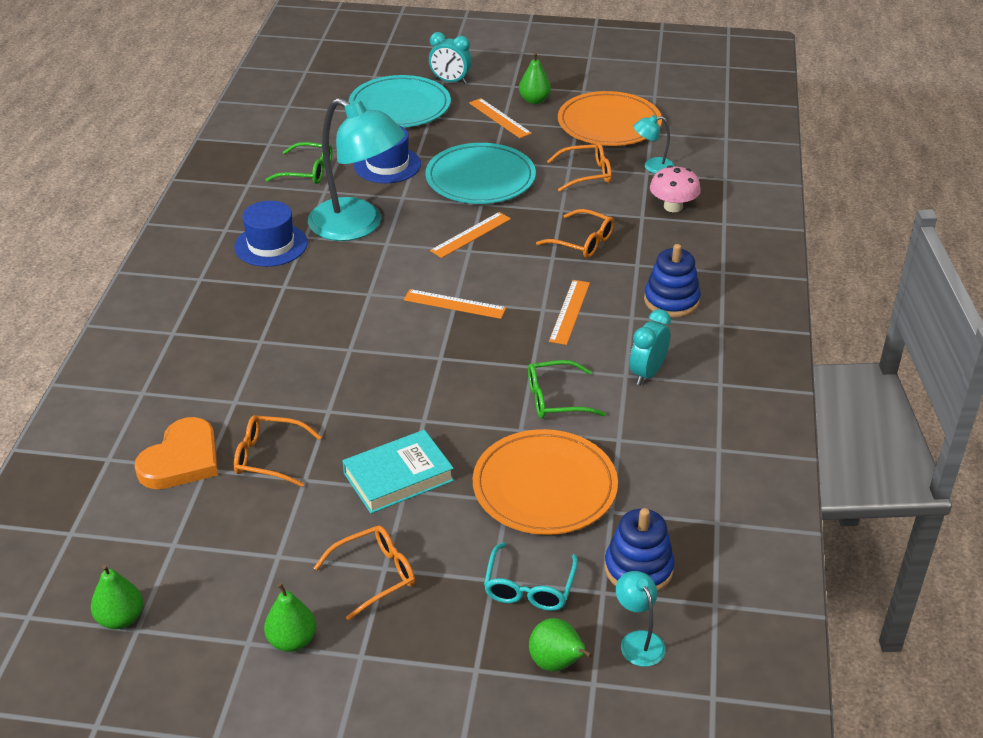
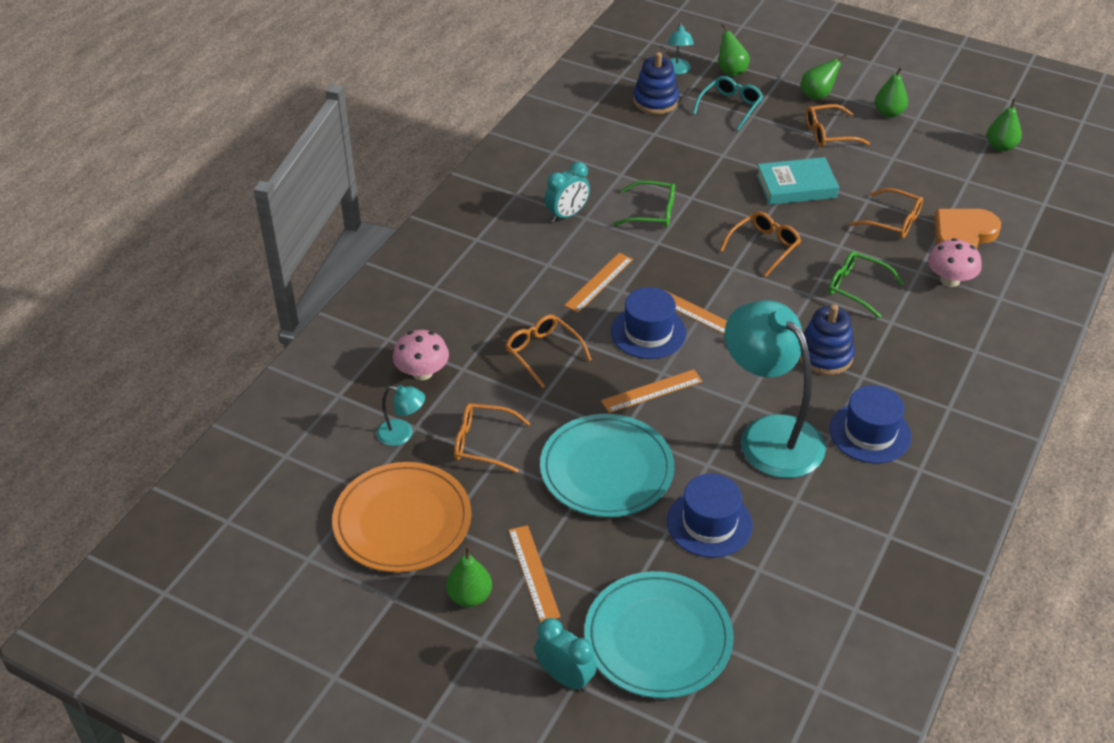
camera: 160 degrees left, 5 degrees up
(198, 399) = (950, 280): none -> pink mushroom
(308, 171) = (811, 539): green glasses -> green glasses (856, 288)
(408, 648) = (817, 95): none -> green pear
(414, 389) = (764, 247): none -> orange glasses
(497, 279) = (648, 332): none -> blue hat
(544, 487) = (692, 157): orange plate -> none
(671, 300) = (502, 271): blue stacking toy -> blue stacking toy (825, 356)

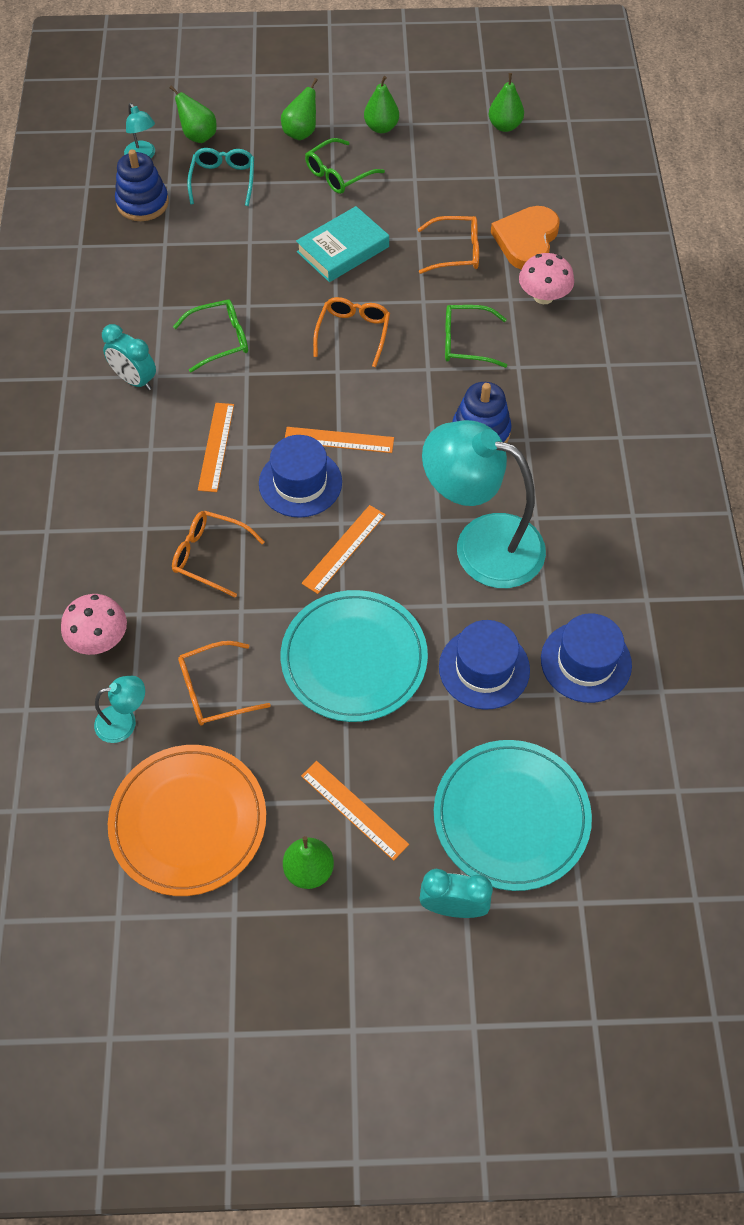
camera: 30 degrees left, 15 degrees up
(567, 215) = (134, 380): turquoise clock -> turquoise clock turned 105 degrees clockwise
(828, 134) = (338, 174): orange glasses -> green glasses
(870, 433) = (568, 497): blue hat -> blue hat (586, 662)

